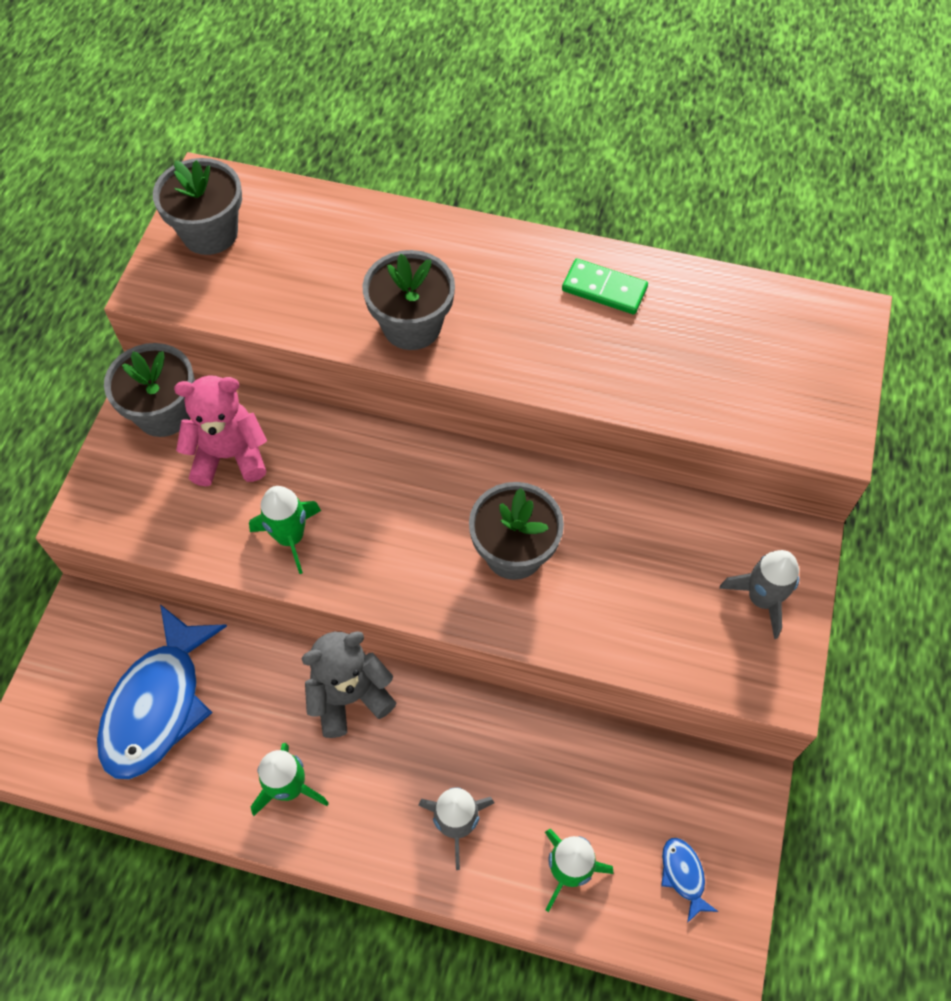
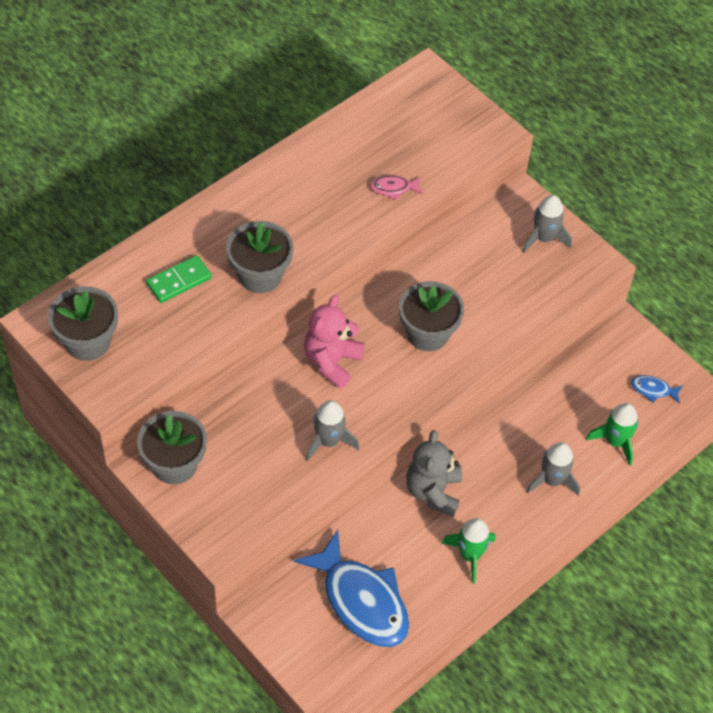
camera: 60 degrees left, 5 degrees down
(229, 455) = (240, 443): pink teddy bear -> pink teddy bear (332, 361)
(290, 537) = (328, 441): green rocket -> grey rocket
(604, 289) = (313, 168): green domino -> green domino (179, 281)
(646, 381) = (393, 188): none -> pink fish

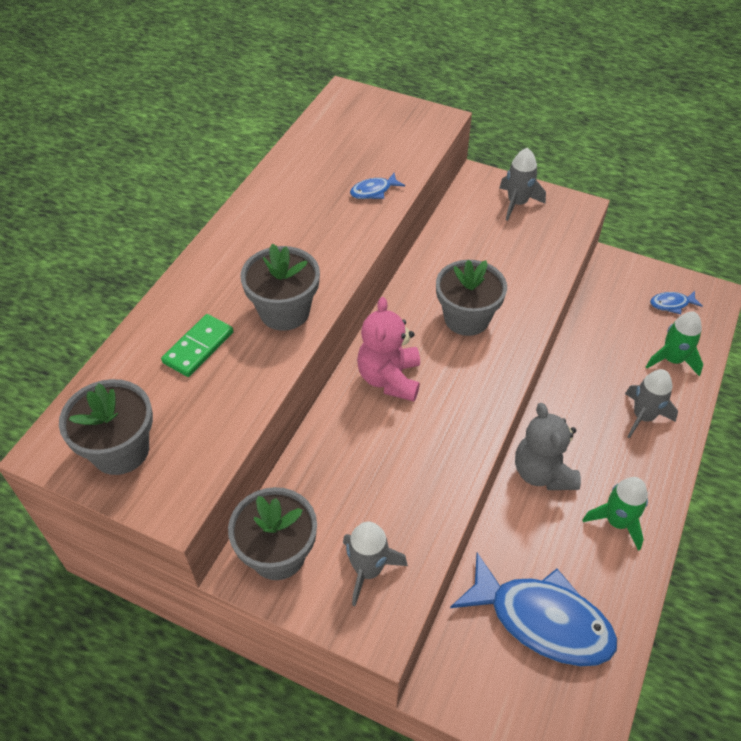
camera: 20 degrees left, 5 degrees down
(328, 441) = (432, 459): grey rocket -> grey rocket (368, 570)
(393, 188) = (373, 191): pink fish -> blue fish

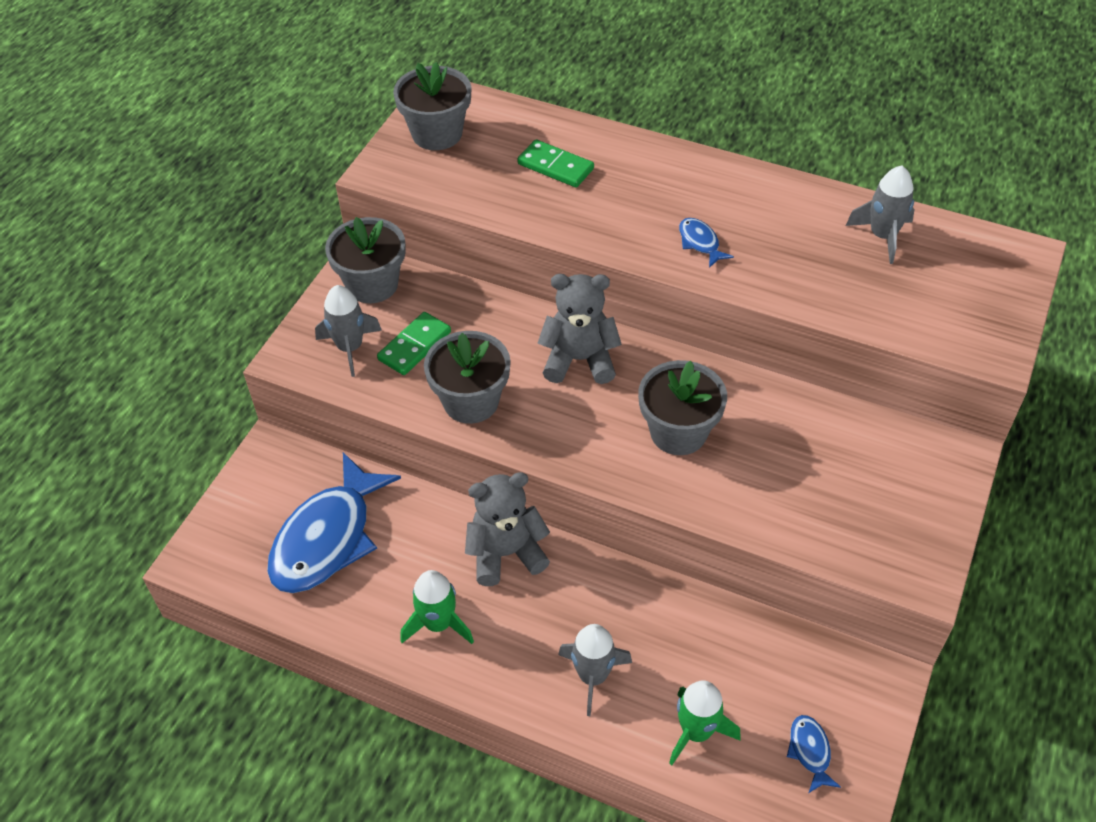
camera: 90 degrees right, 0 degrees up
(284, 311) = (608, 222): grey flower pot -> grey flower pot (471, 401)
(368, 509) = (415, 346): none -> green domino
(373, 191) = (819, 287): blue fish -> blue fish (700, 242)
(389, 378) = (579, 360): pink teddy bear -> grey teddy bear
(517, 203) = (913, 499): grey rocket -> grey rocket (882, 236)

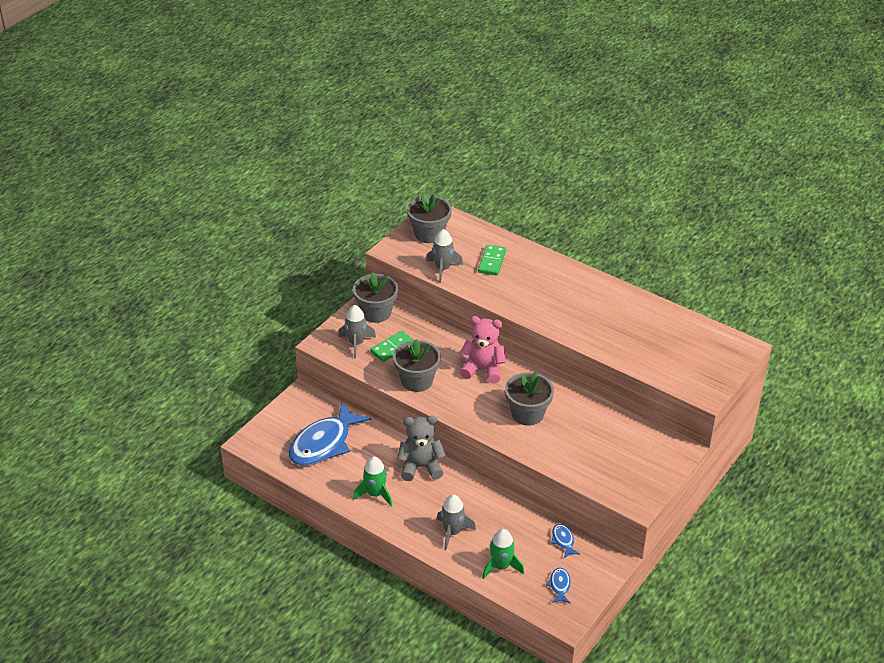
camera: 10 degrees right, 10 degrees down
(555, 166) = (492, 262): green domino -> green domino turned 60 degrees clockwise
(579, 360) = (483, 369): grey teddy bear -> pink teddy bear
(700, 242) = (561, 314): blue fish -> blue fish (563, 541)
(882, 236) = (666, 326): grey rocket -> grey rocket (443, 269)

